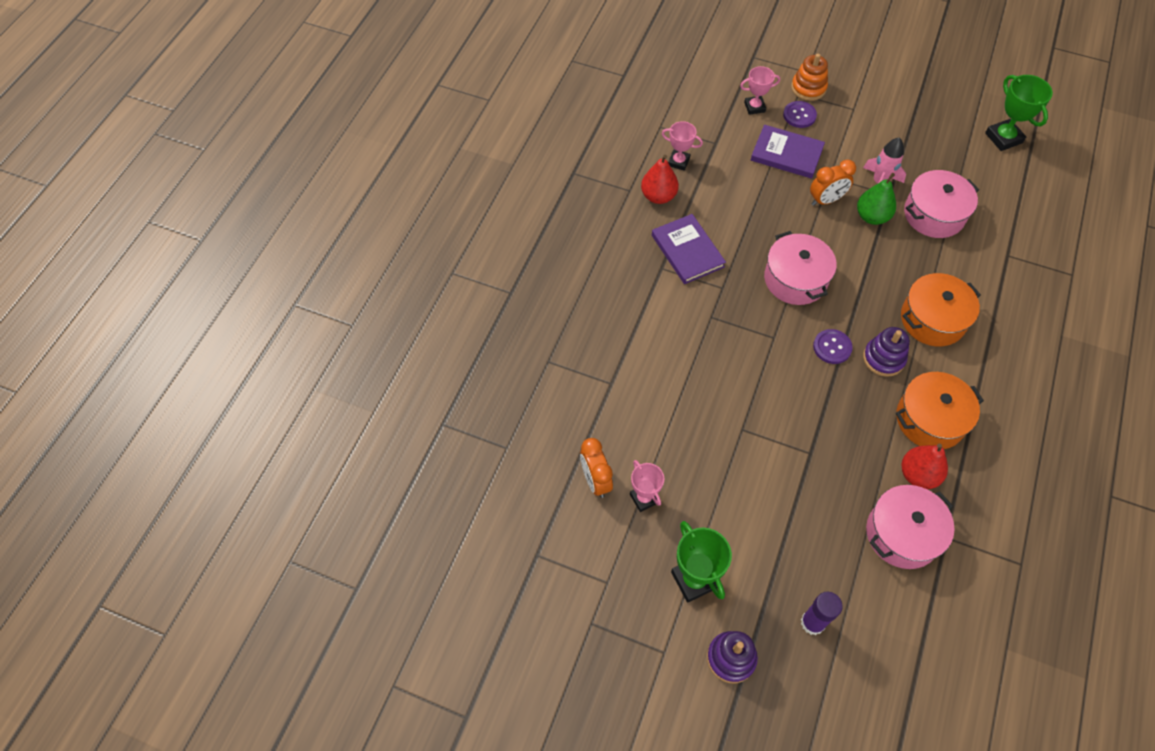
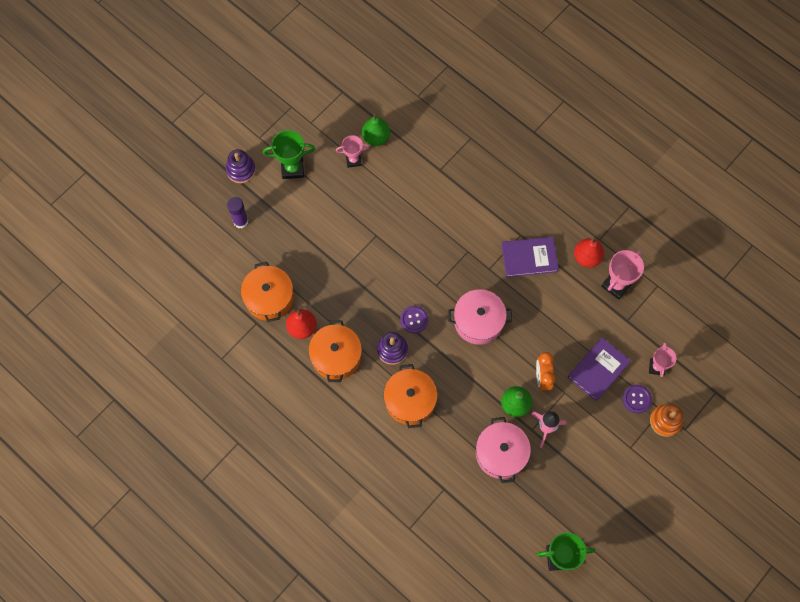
camera: 110 degrees right, 10 degrees up
(595, 480) = (376, 137): orange clock -> green pear
(678, 162) = (616, 285): pink trophy -> pink trophy, size x1.53
(902, 534) = (269, 298): pink pot -> orange pot

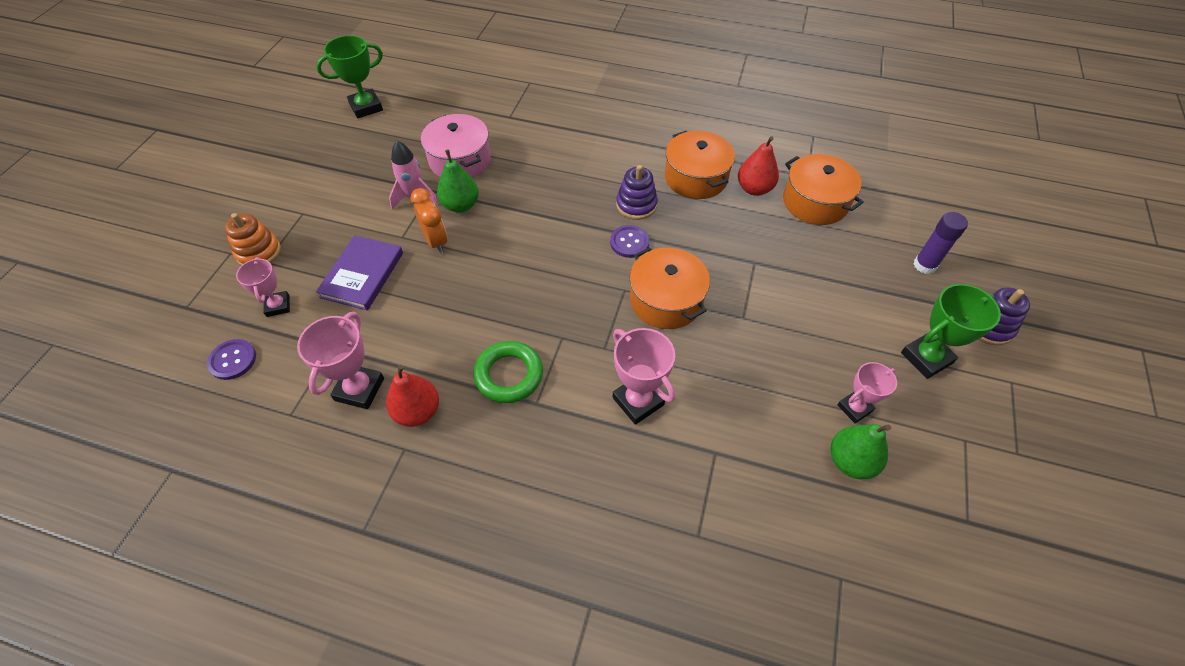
camera: 155 degrees right, 15 degrees down
(410, 400) = (586, 169): orange pot -> orange pot (666, 300)
(465, 212) = (638, 401): none -> pink trophy
(478, 321) = (546, 270): pink pot -> none
(529, 258) = (509, 375): purple book -> green ring
(636, 399) = (302, 262): purple button -> purple button (233, 360)

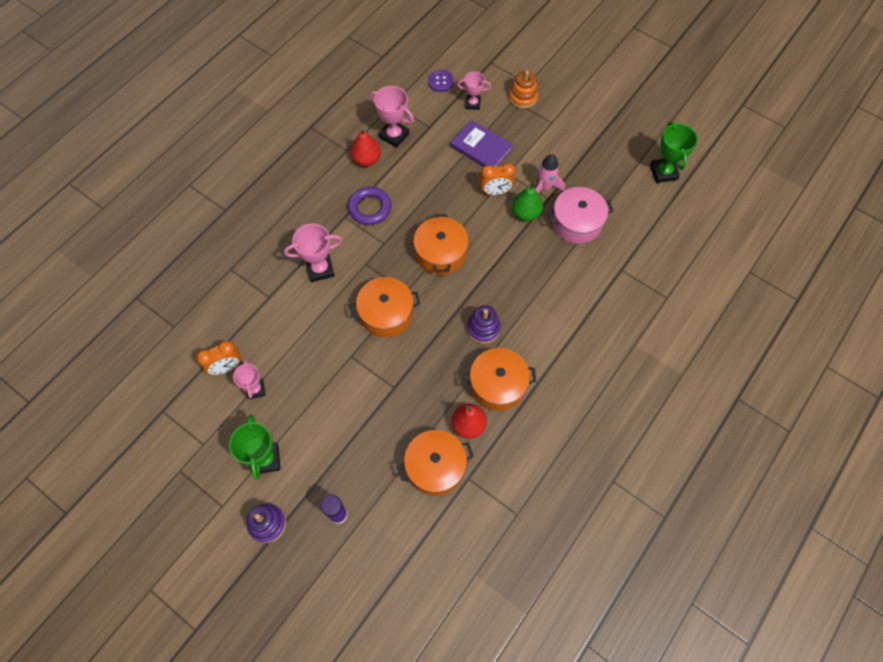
camera: 110 degrees right, 10 degrees up
(509, 375) = (370, 208): green ring -> purple ring
(552, 271) = (441, 253): none -> orange pot
(629, 242) = (447, 310): purple button -> none
(850, 461) = (226, 367): green pear -> orange clock

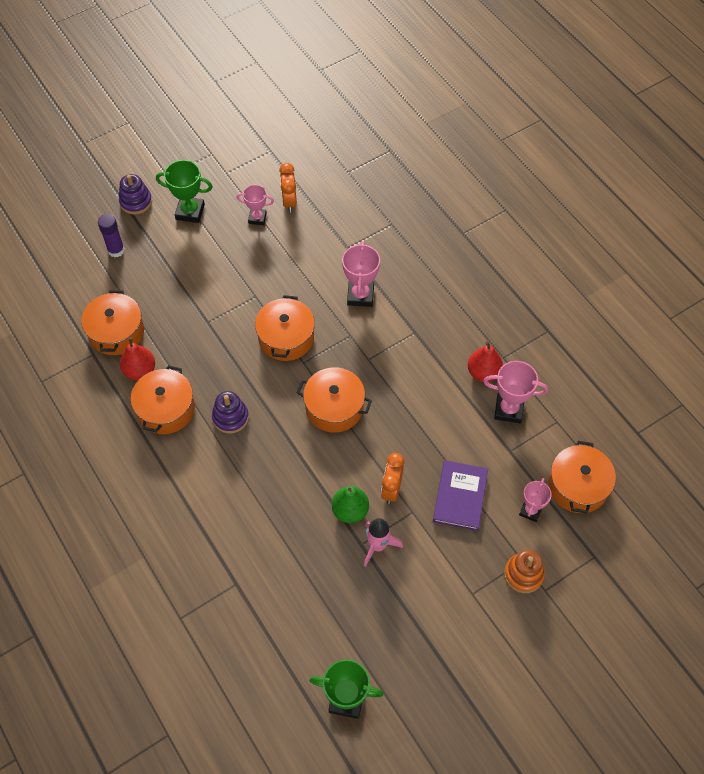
camera: 110 degrees right, 5 degrees down
(370, 208) = (417, 358): purple ring -> none
(394, 135) = (508, 410): pink trophy -> pink trophy turned 45 degrees clockwise
(441, 82) = (577, 486): purple button -> orange pot
(481, 147) = (460, 496): purple book -> purple book turned 45 degrees counterclockwise
(576, 223) = (315, 561): pink pot -> none

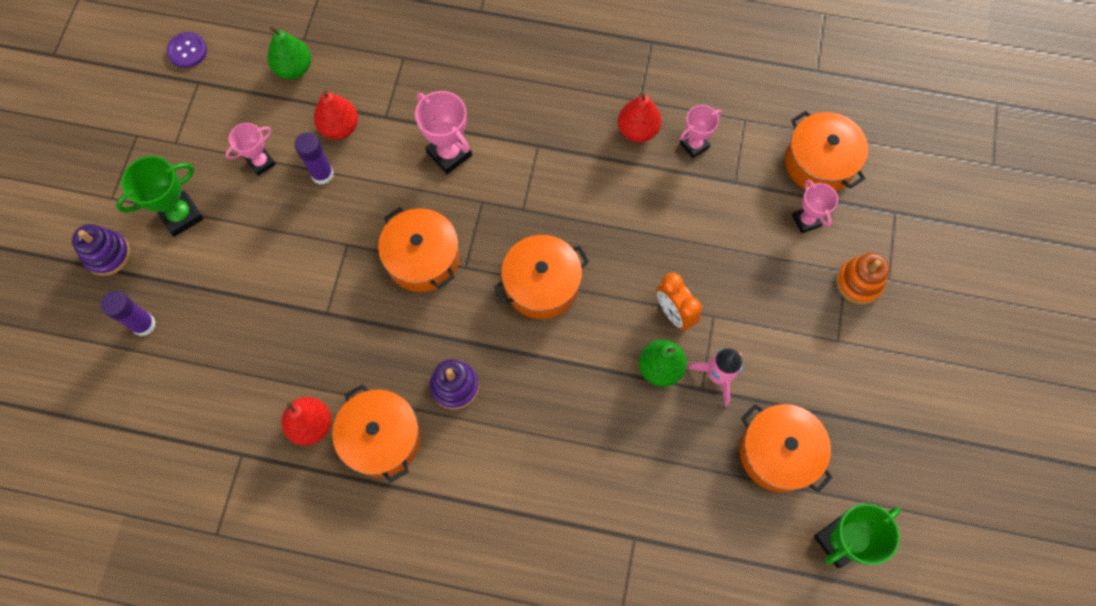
camera: 45 degrees left, 10 degrees up
(116, 332) = (241, 409): orange pot -> orange pot (778, 453)
(281, 131) = (187, 51): none -> purple button
(282, 250) = (322, 174): none -> purple glue stick
(289, 202) = (276, 118): orange clock -> none
(317, 233) = (339, 128): none -> red pear
(326, 183) = (294, 68): none -> green pear
(460, 496) = (737, 263): purple book -> none
(508, 410) = (694, 145): pink trophy -> pink trophy, size x0.66

